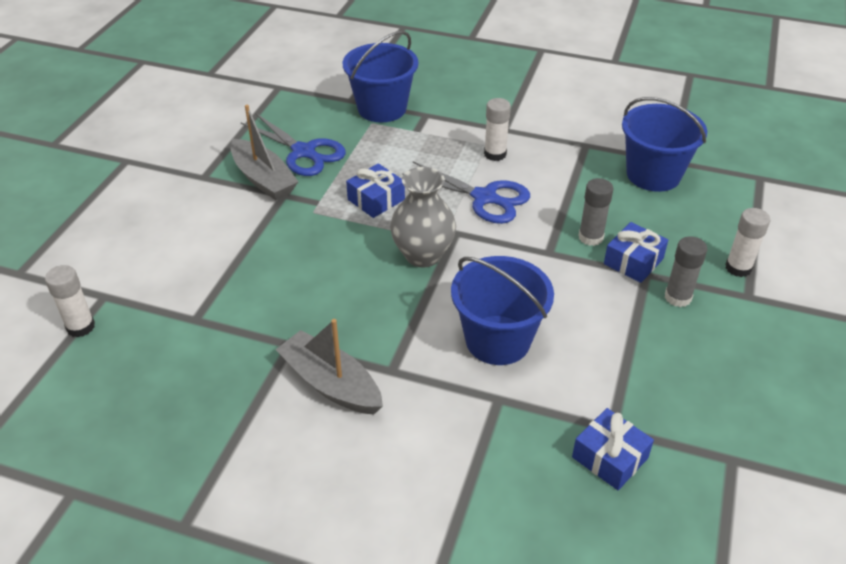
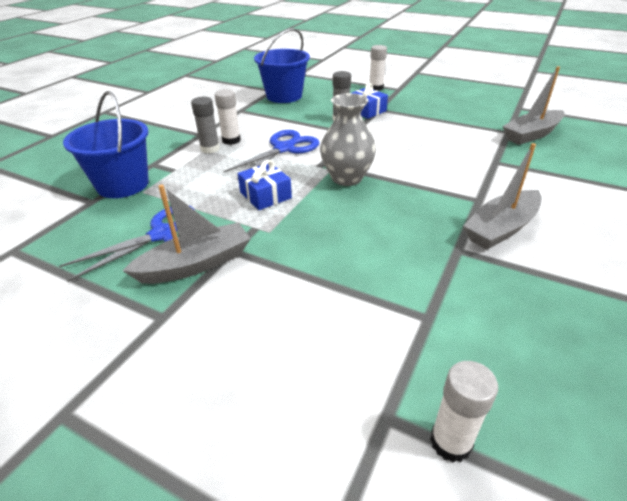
camera: 80 degrees left, 5 degrees down
(498, 340) = (441, 157): blue bucket -> none
(610, 457) = (531, 135): blue gift -> grey boat
(678, 297) = (399, 104): grey glue stick -> grey glue stick (210, 149)

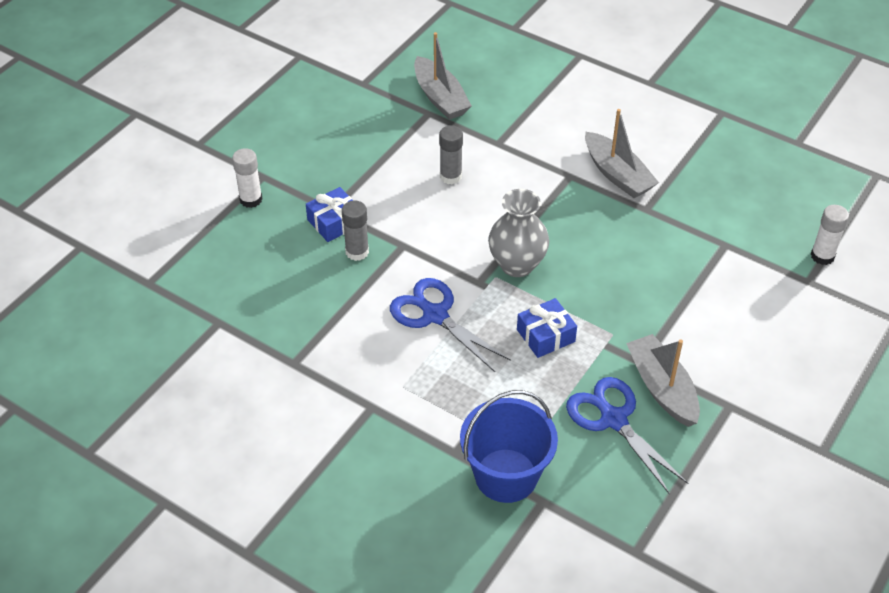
camera: 85 degrees left, 10 degrees up
(210, 149) = (421, 392): grey glue stick -> grey glue stick (450, 176)
(231, 140) = (399, 370): white glue stick -> none
(284, 96) = (250, 308): blue bucket -> none

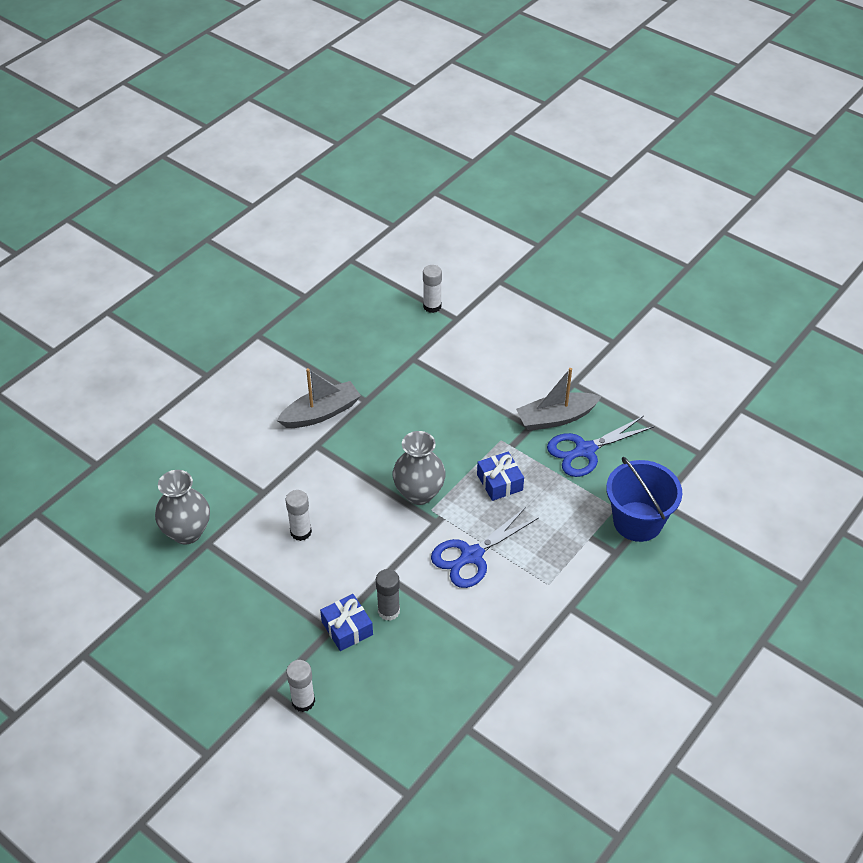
camera: 85 degrees left, 0 degrees up
(440, 98) = (187, 532): grey boat -> grey vase
(450, 176) = (301, 532): grey glue stick -> white glue stick

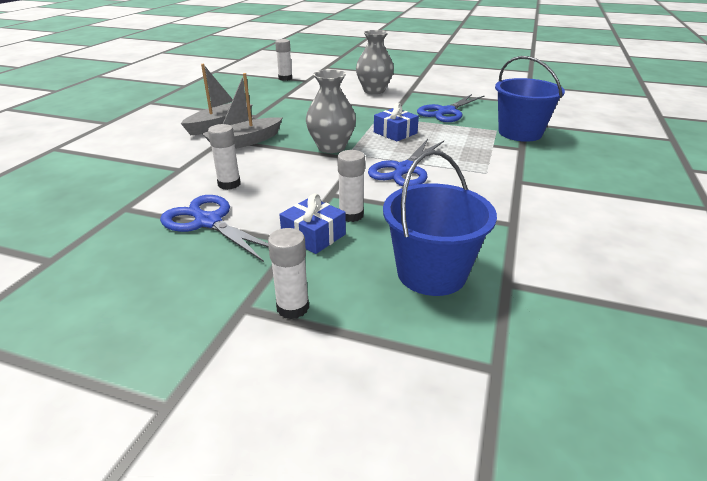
camera: 20 degrees left, 15 degrees down
(187, 532) = (99, 205): grey vase -> grey vase (374, 91)
(269, 584) = (208, 222): none -> blue scissors
(388, 611) = (351, 215): grey glue stick -> white glue stick
(416, 700) = (431, 273): none -> blue bucket
(556, 418) = (411, 103): grey boat -> grey boat (244, 142)

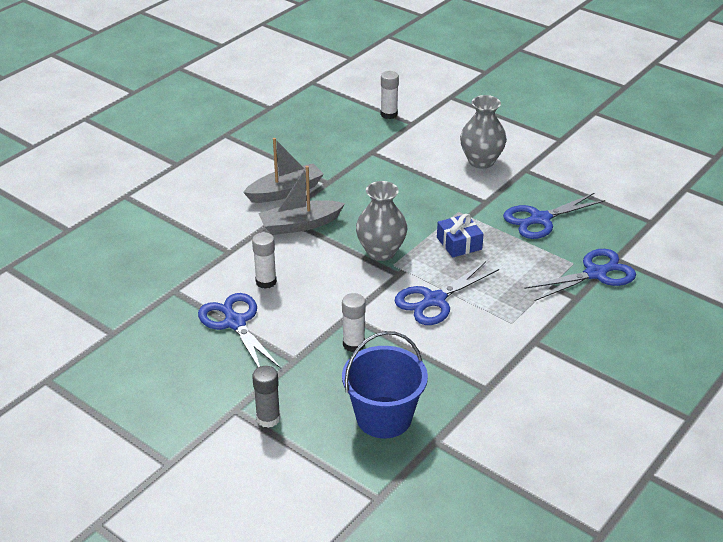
camera: 20 degrees right, 5 degrees up
(293, 307) = (268, 418): white glue stick -> grey glue stick
(313, 235) = (312, 358): blue gift -> none
(520, 133) = (596, 273): blue bucket -> blue scissors

